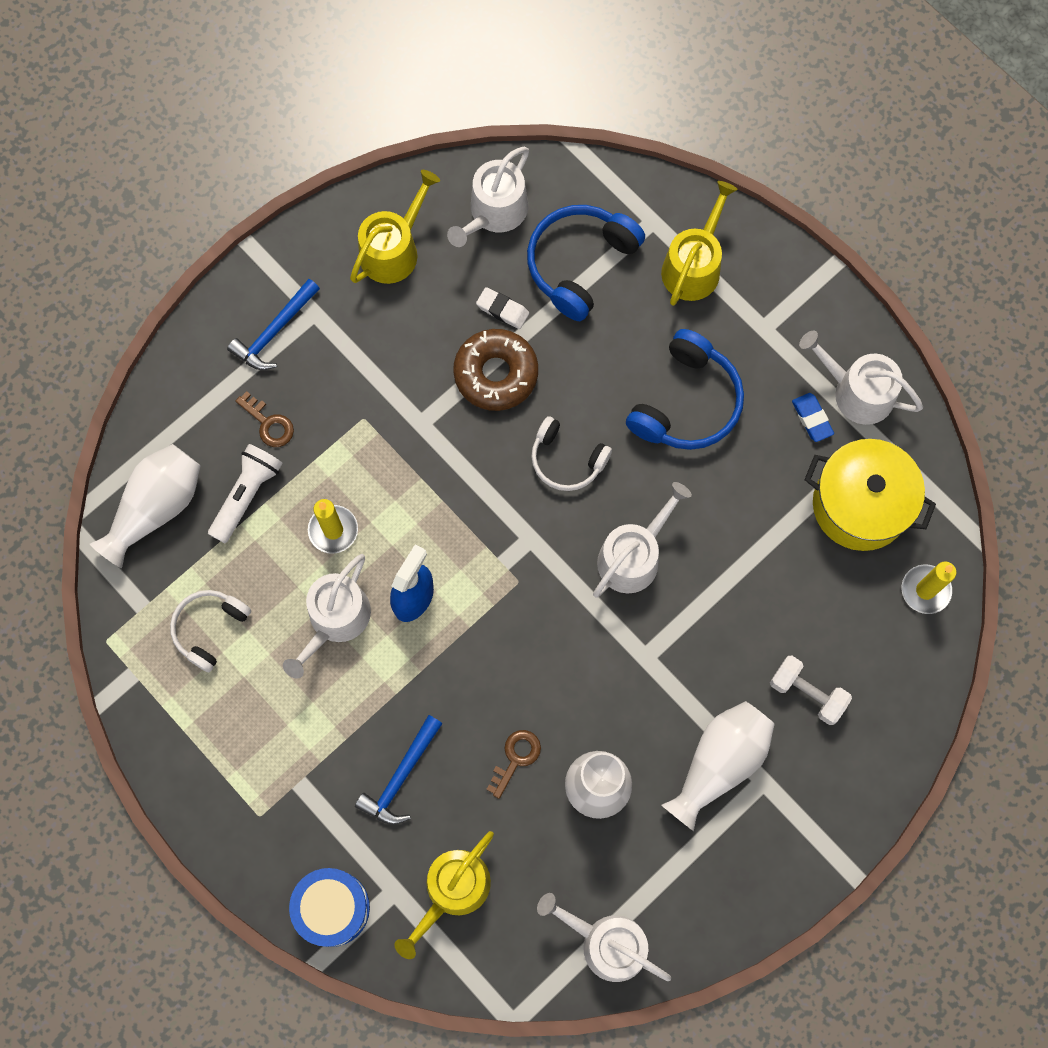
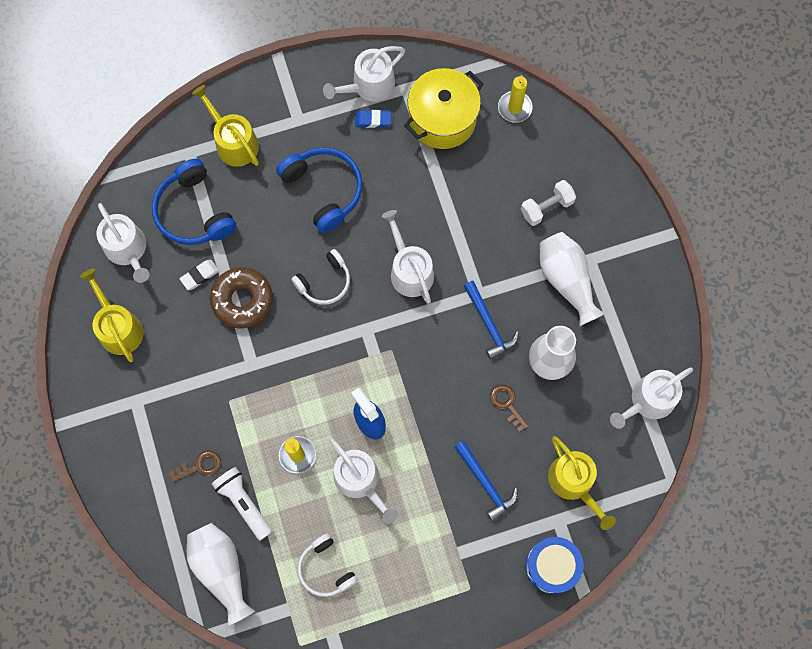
camera: 65 degrees left, 0 degrees up
(274, 331) = (135, 434): blue hammer -> blue hammer (489, 324)

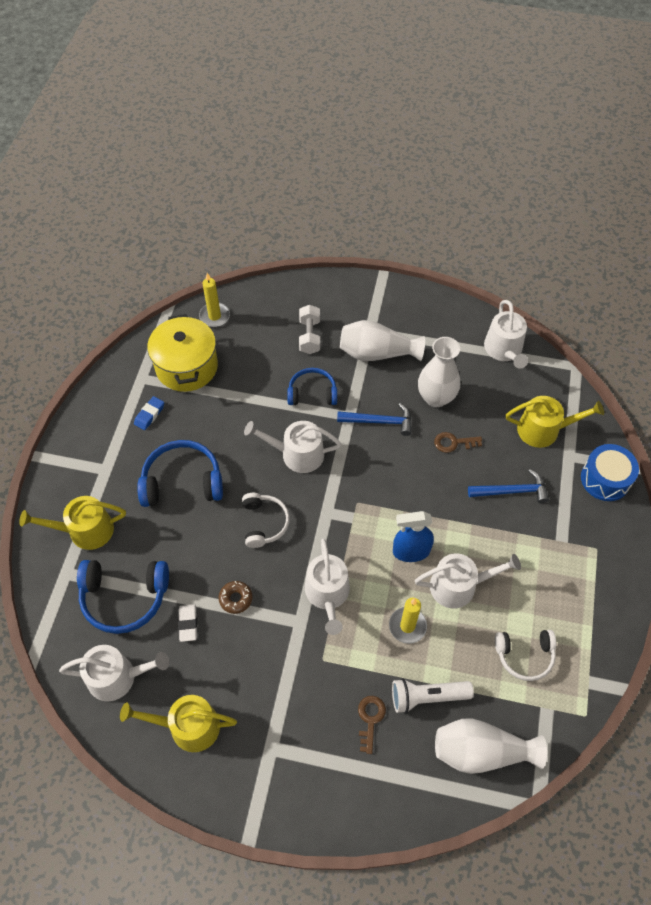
camera: 60 degrees left, 15 degrees down
(242, 300) = (236, 599): brown donut -> brown donut, size x0.52
(369, 85) = (118, 402): white watering can -> white watering can (328, 594)
(483, 246) = (312, 393): none -> blue headphones

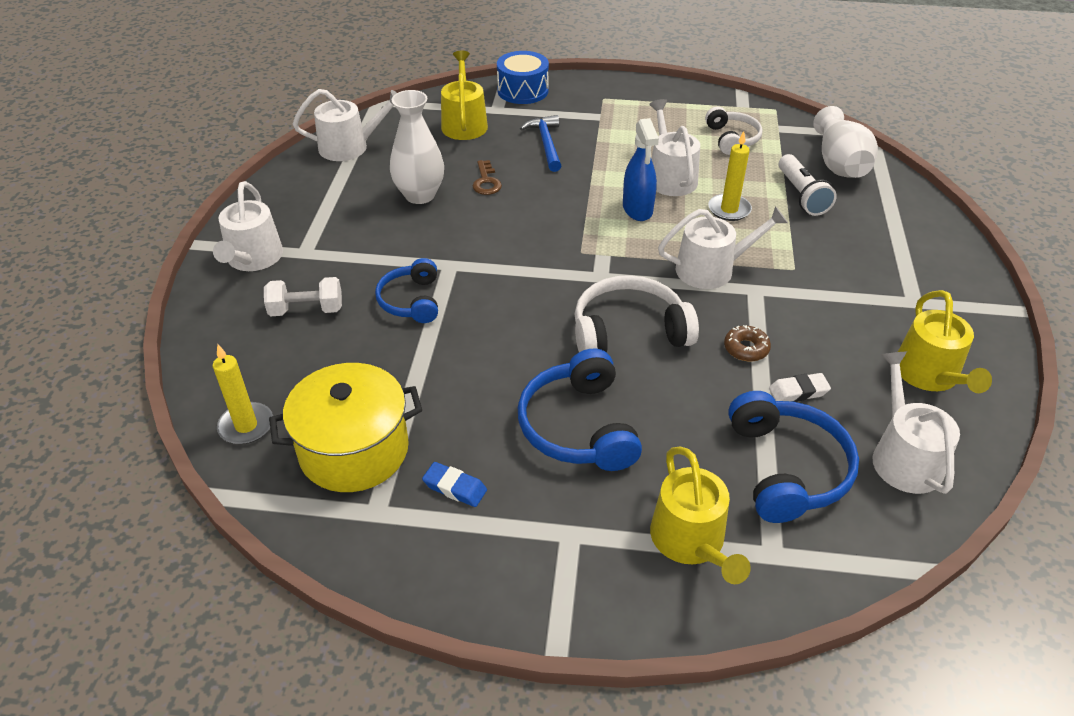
camera: 95 degrees left, 15 degrees down
(264, 523) = (628, 331): white headphones -> white headphones, size x1.54
(297, 454) = (515, 308): white watering can -> white watering can (253, 259)
(370, 719) = (844, 231): brown key -> none
(377, 353) = (345, 244): white vase -> none
(379, 421) = (458, 238): blue hammer -> none

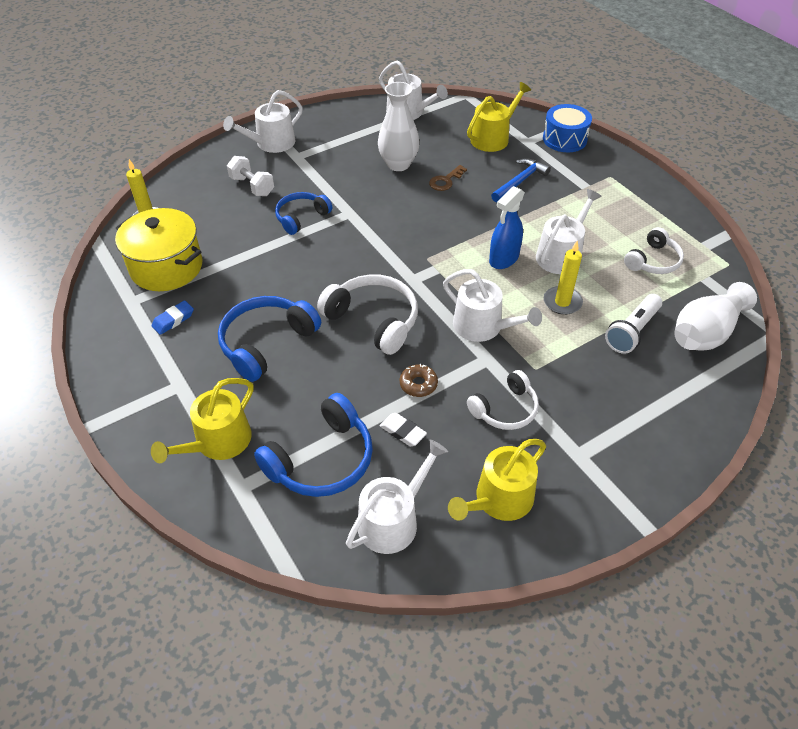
camera: 50 degrees right, 5 degrees up
(455, 487) = (173, 320): blue eraser -> blue eraser turned 60 degrees clockwise
(827, 313) = (505, 409): none -> white headphones

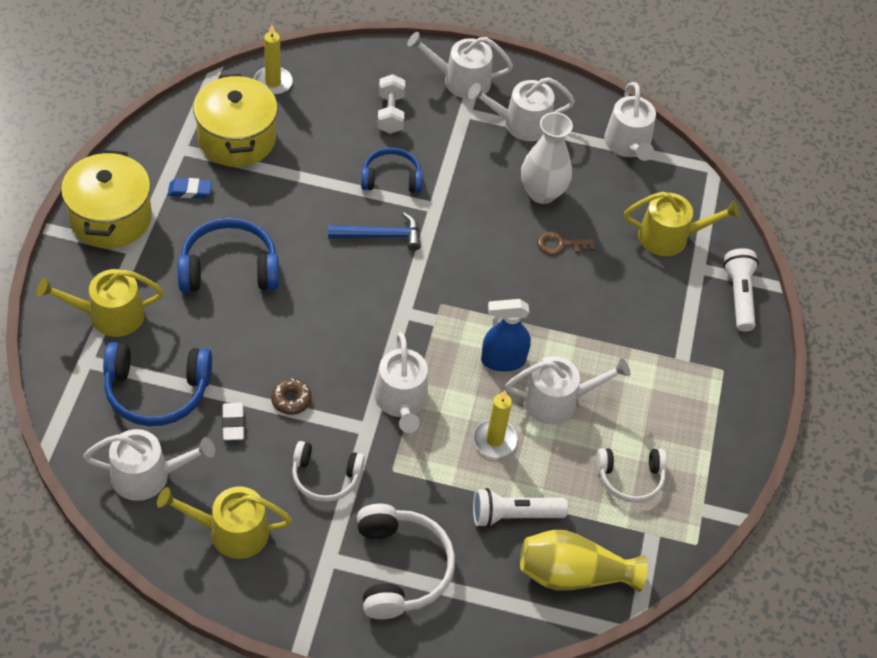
camera: 40 degrees right, 5 degrees up
(134, 380) = (111, 218): none -> yellow pot
(337, 141) = (521, 123): none -> white watering can
(374, 320) = (328, 319): white headphones -> white headphones (401, 568)
(520, 181) = (627, 302): blue hammer -> blue hammer (380, 236)
(564, 139) = (739, 295): blue drum -> white flashlight
(705, 333) = (573, 574): white vase -> yellow vase

